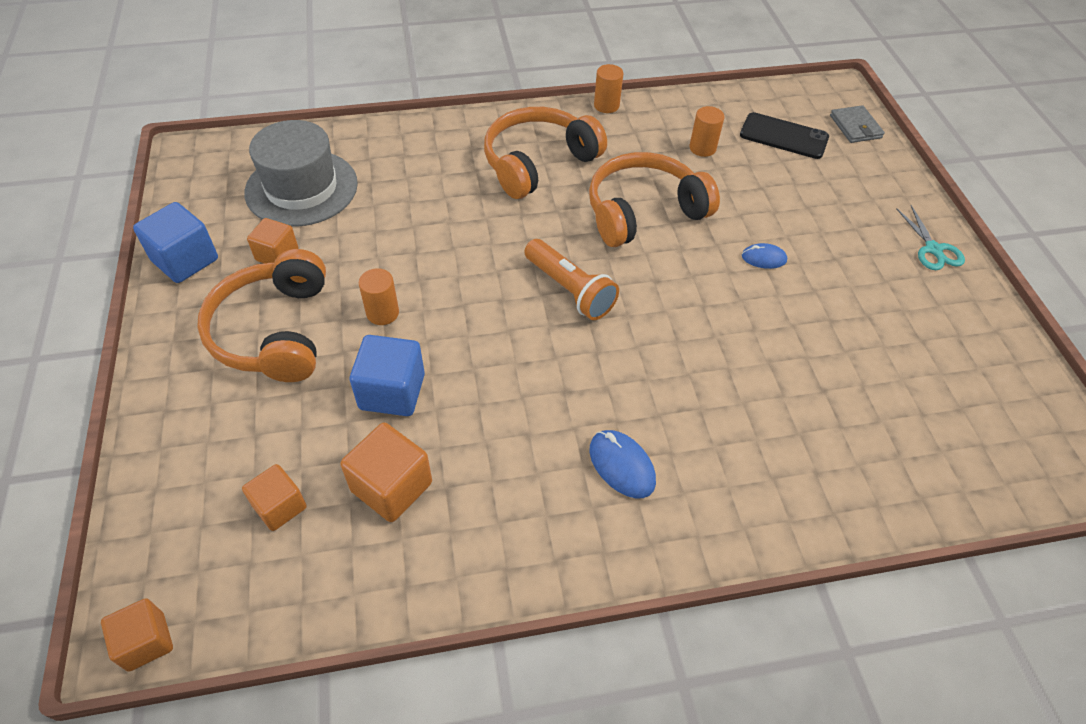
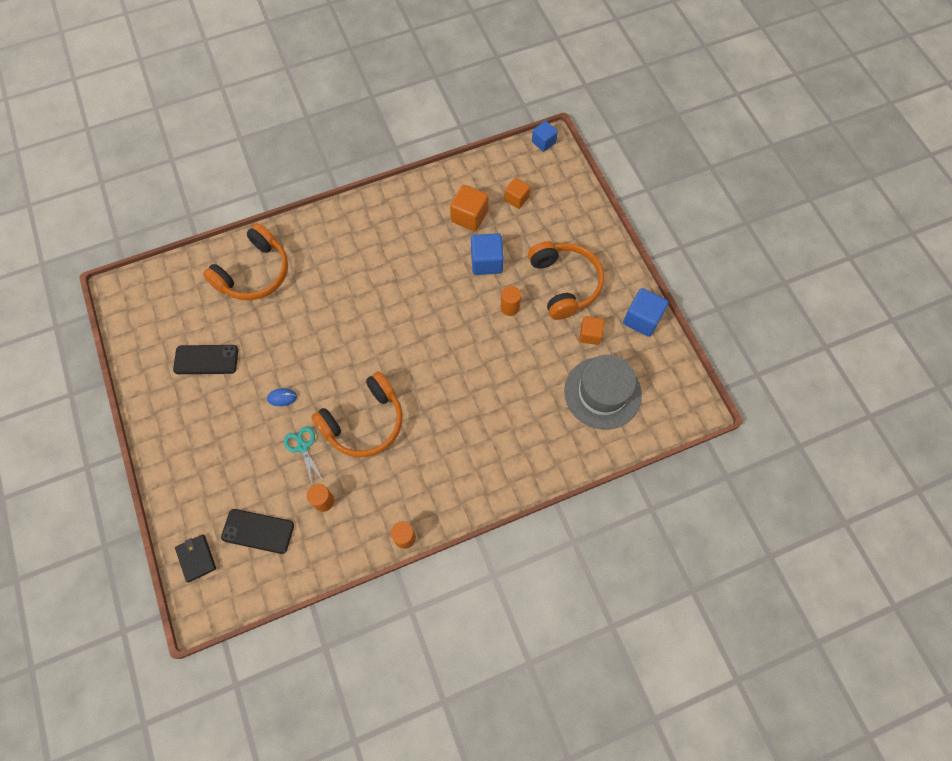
camera: 170 degrees right, 15 degrees up
(146, 642) = (543, 142): orange cube -> blue cube
(538, 163) = (446, 455): orange headphones -> orange headphones (254, 273)
(570, 290) = (404, 346): orange flashlight -> none
(621, 465) = (361, 247): blue mouse -> none
(855, 127) = (196, 558): grey wallet -> black wallet
(893, 327) = (206, 360): none -> black phone
(933, 249) = (165, 431): turquoise scissors -> turquoise scissors (303, 447)

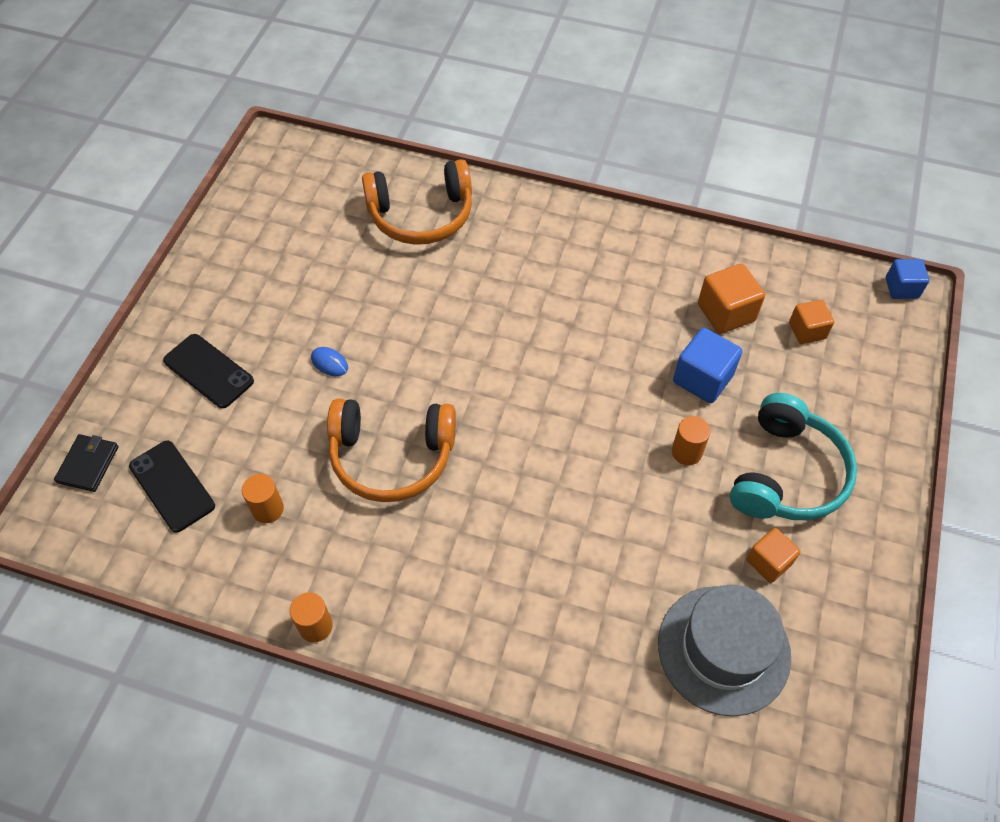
camera: 40 degrees right, 10 degrees down
(206, 360) = (291, 268): black phone -> black phone (208, 371)
(303, 447) = (301, 432): turquoise scissors -> none
(564, 284) = (786, 474): orange headphones -> turquoise headphones
(642, 319) = (863, 596): blue cube -> none

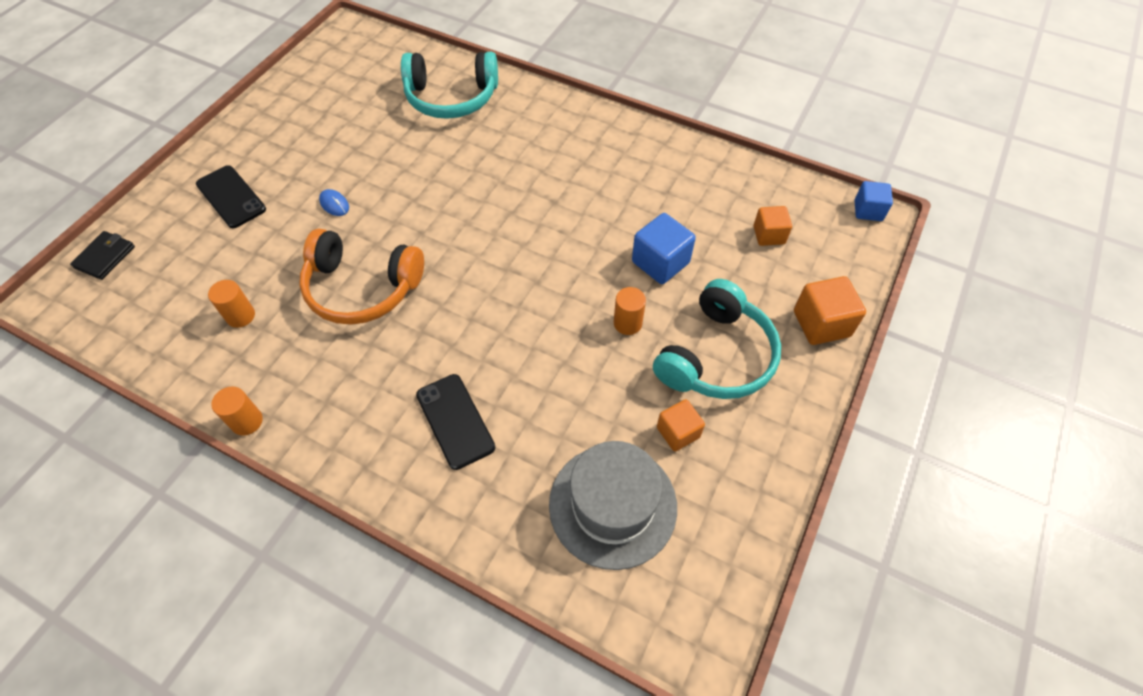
camera: 10 degrees right, 0 degrees up
(172, 486) = (167, 285): black phone -> black phone (455, 421)
(421, 215) = (451, 97): orange headphones -> turquoise headphones
(726, 312) = (697, 210): orange cube -> orange cube (821, 323)

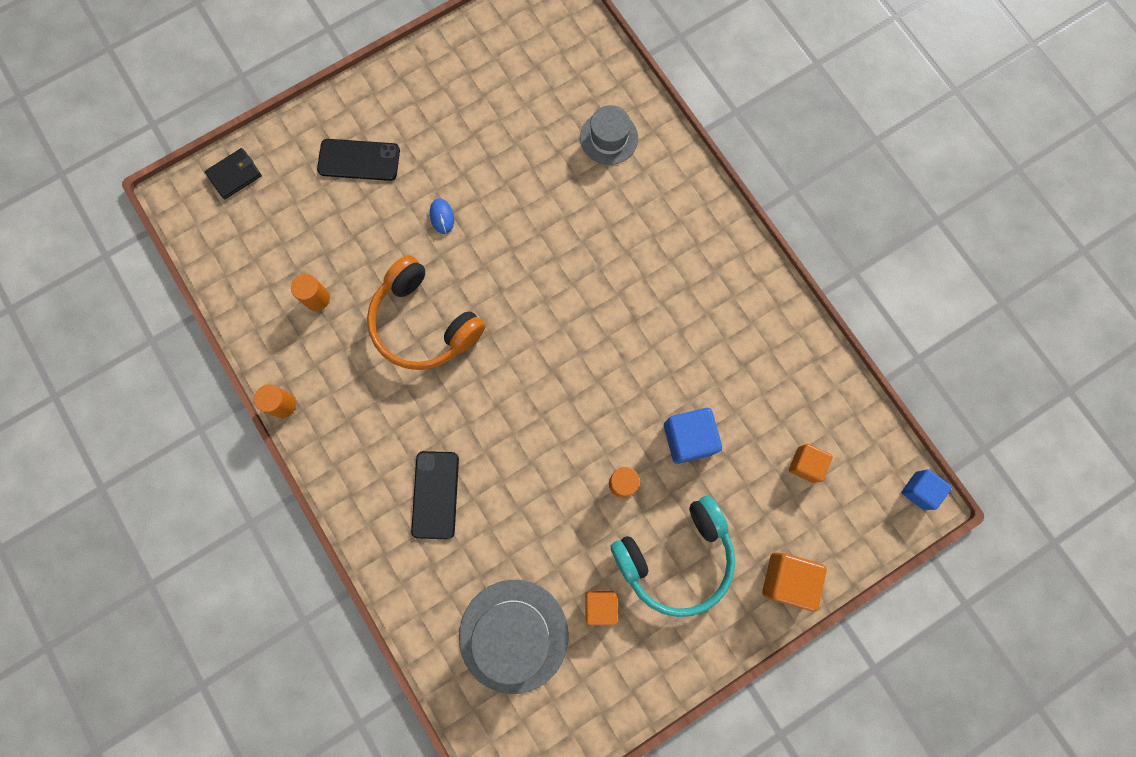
camera: 30 degrees right, 20 degrees up
(231, 197) = (359, 160): black phone -> black phone turned 75 degrees counterclockwise
(451, 97) = (609, 138): turquoise headphones -> grey hat

